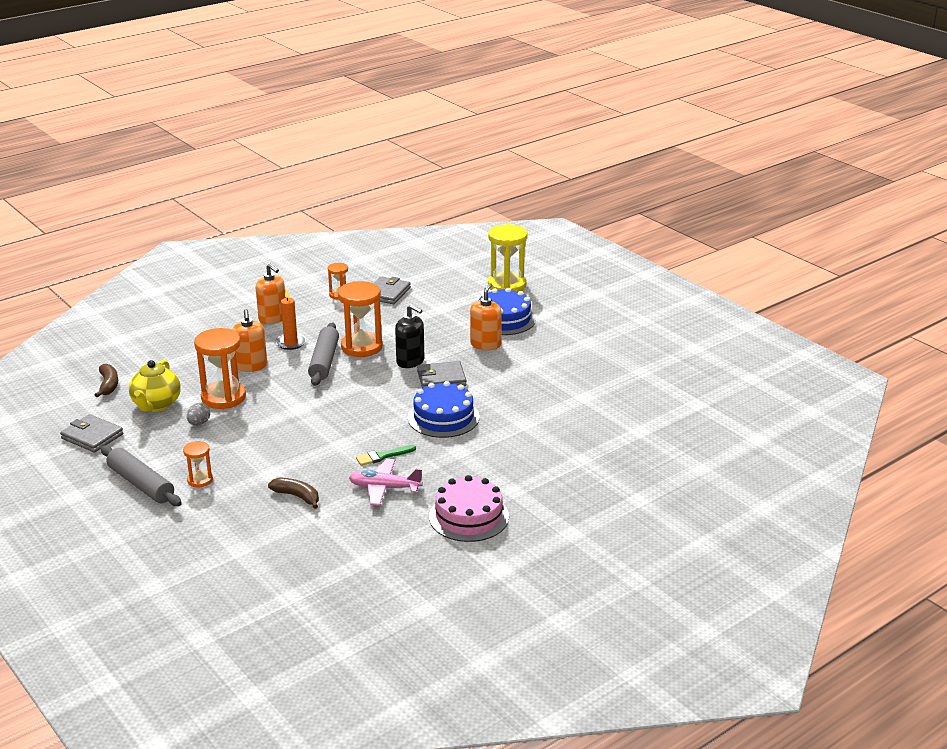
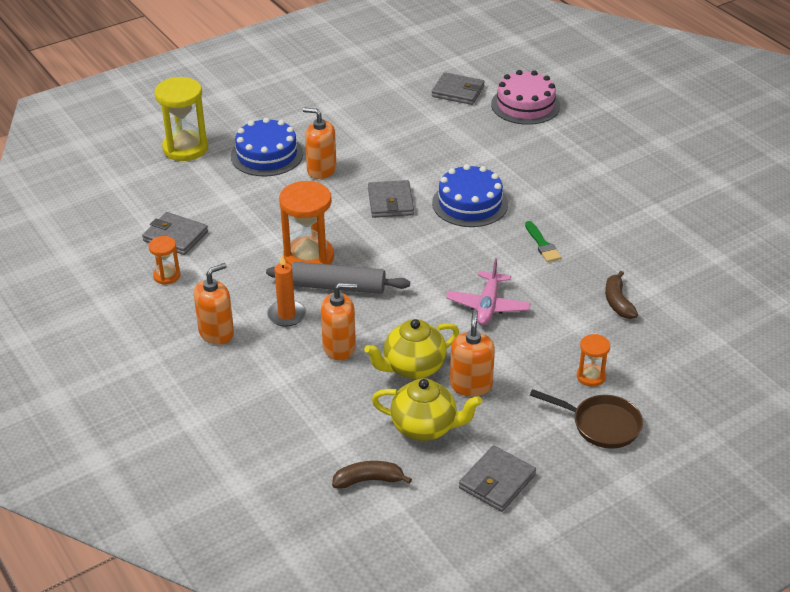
camera: 85 degrees left, 10 degrees up
(141, 484) = (601, 425): grey rolling pin -> brown pan
(199, 423) = (471, 385): grey egg -> orange soap dispenser
(223, 397) = (413, 367): orange hourglass -> yellow teapot
(297, 496) = (618, 302): brown banana -> brown banana turned 45 degrees counterclockwise
(384, 488) = (600, 244): pink plane -> pink plane (488, 306)
(410, 361) = (349, 222): black soap dispenser -> none
(469, 517) = (643, 195): pink cake -> pink cake (525, 105)
(636, 406) = (458, 91): none -> grey wallet

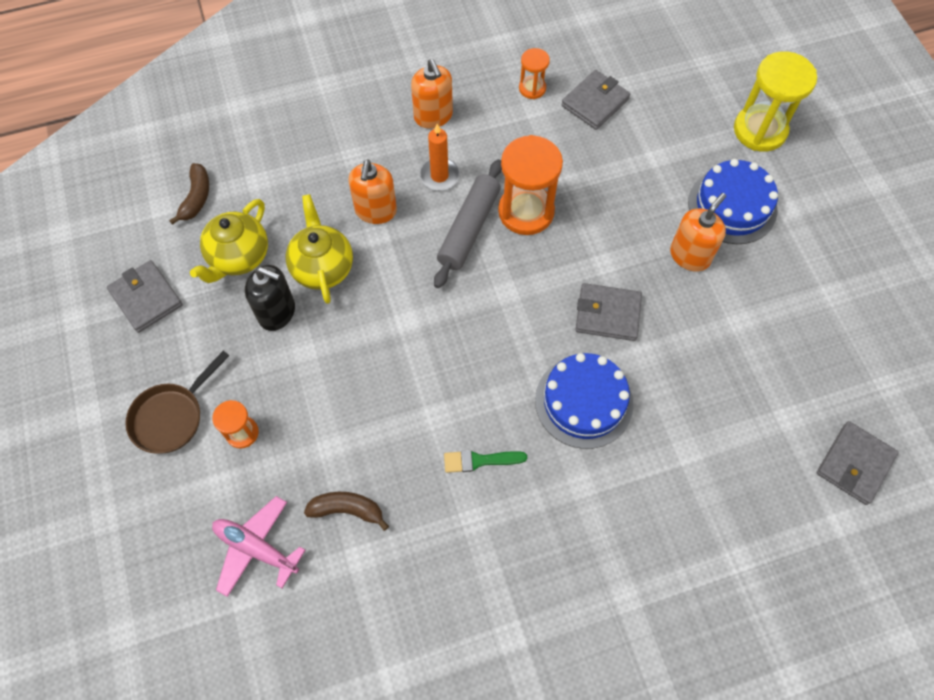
camera: 105 degrees right, 25 degrees up
(471, 385) = (277, 312): orange soap dispenser -> black soap dispenser
(488, 306) = (390, 364): pink plane -> pink plane (256, 548)
(525, 105) = (807, 549): pink cake -> none

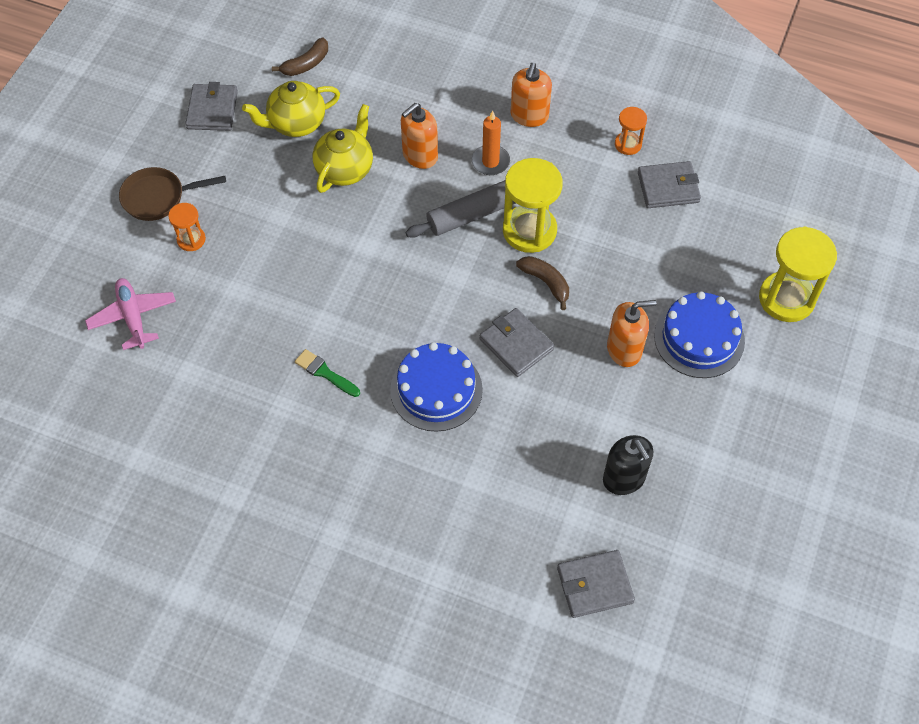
camera: 40 degrees right, 5 degrees down
(277, 312) = (286, 178): black soap dispenser -> black soap dispenser (624, 478)
(347, 510) = (209, 337): brown banana -> brown banana (546, 282)
(526, 212) = (529, 231): orange hourglass -> yellow hourglass

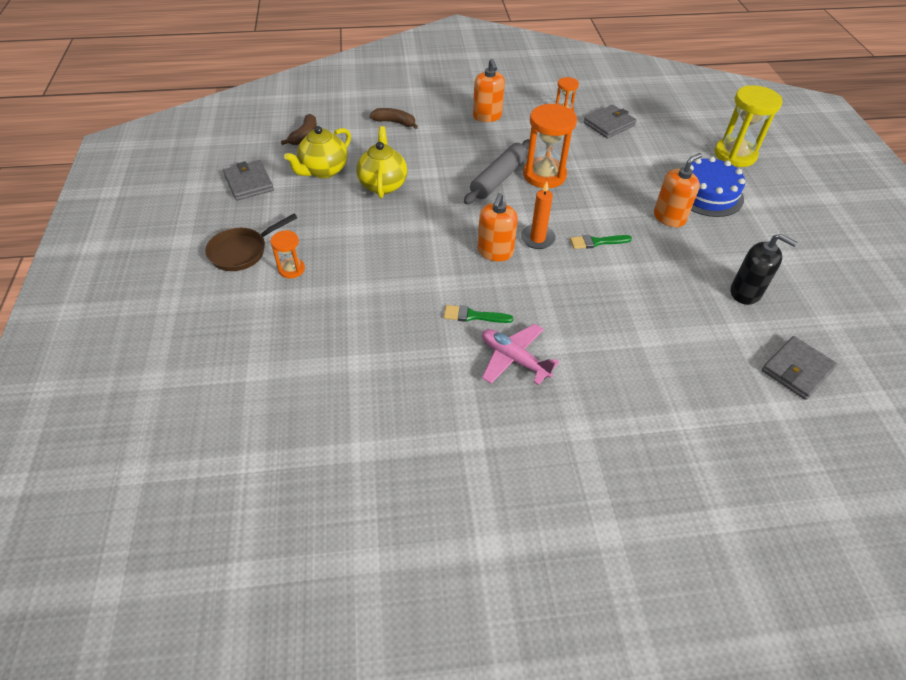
camera: 30 degrees left, 10 degrees down
(133, 317) = (278, 342): pink plane -> pink plane (514, 359)
(420, 155) = (431, 159): orange soap dispenser -> orange soap dispenser (495, 252)
(436, 389) = (567, 292): blue cake -> none
(490, 162) = (483, 147): orange candle -> orange candle (537, 238)
(516, 344) = (597, 242): grey wallet -> green brush
(529, 231) = (544, 175): yellow hourglass -> orange hourglass
(546, 282) = (582, 199): brown banana -> brown banana (395, 122)

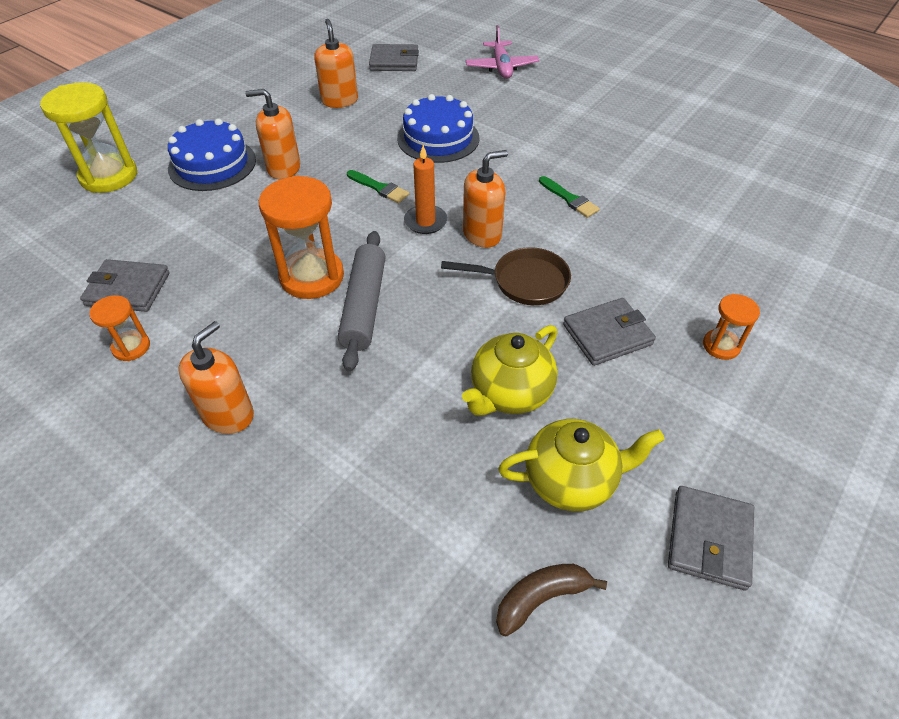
camera: 135 degrees left, 0 degrees up
(242, 251) = (775, 409): brown pan -> brown pan (524, 282)
(361, 238) = (607, 334): none -> grey wallet
(395, 122) = (365, 510): brown banana -> none
(498, 178) = (364, 306): grey rolling pin -> grey rolling pin turned 75 degrees counterclockwise
(514, 359) = (572, 158): pink plane -> pink plane (501, 67)
(627, 307) = (438, 138): none -> blue cake
(745, 292) = (339, 100): black soap dispenser -> orange soap dispenser

